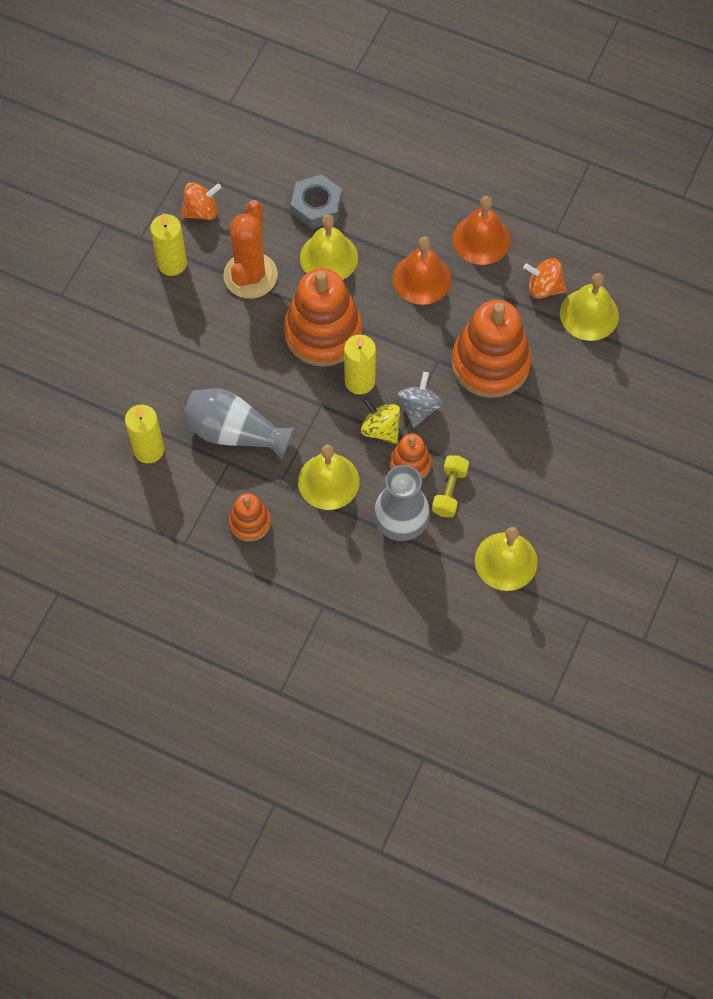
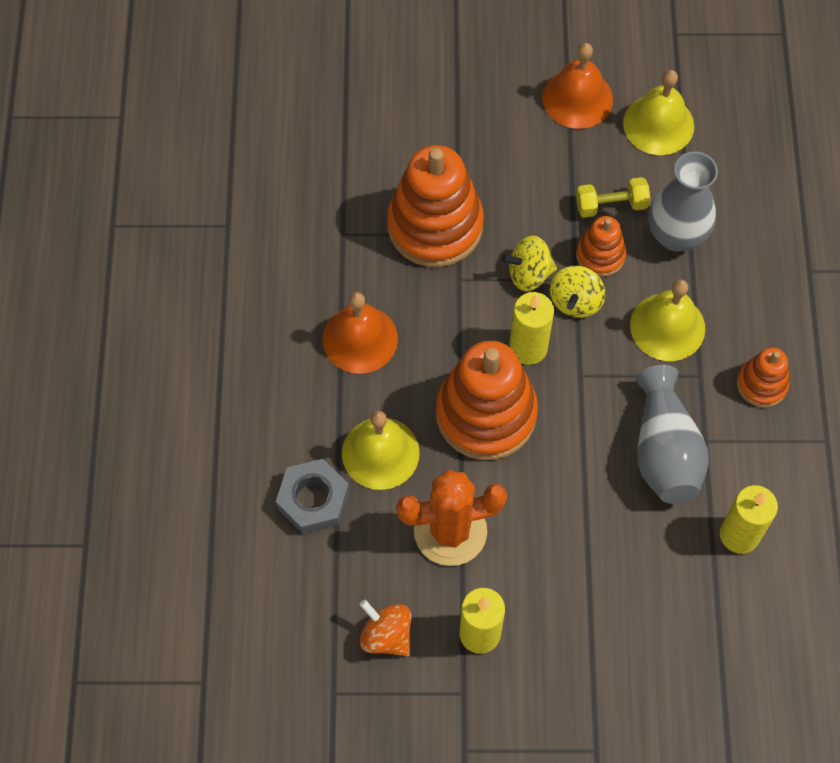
camera: 115 degrees left, 0 degrees up
(419, 408) = (529, 274): grey spinning top -> yellow spinning top
(481, 239) = (275, 297): orange bell -> orange bell (577, 98)
(544, 288) = (310, 209): orange spinning top -> none
(589, 314) = (322, 154): yellow bell -> none

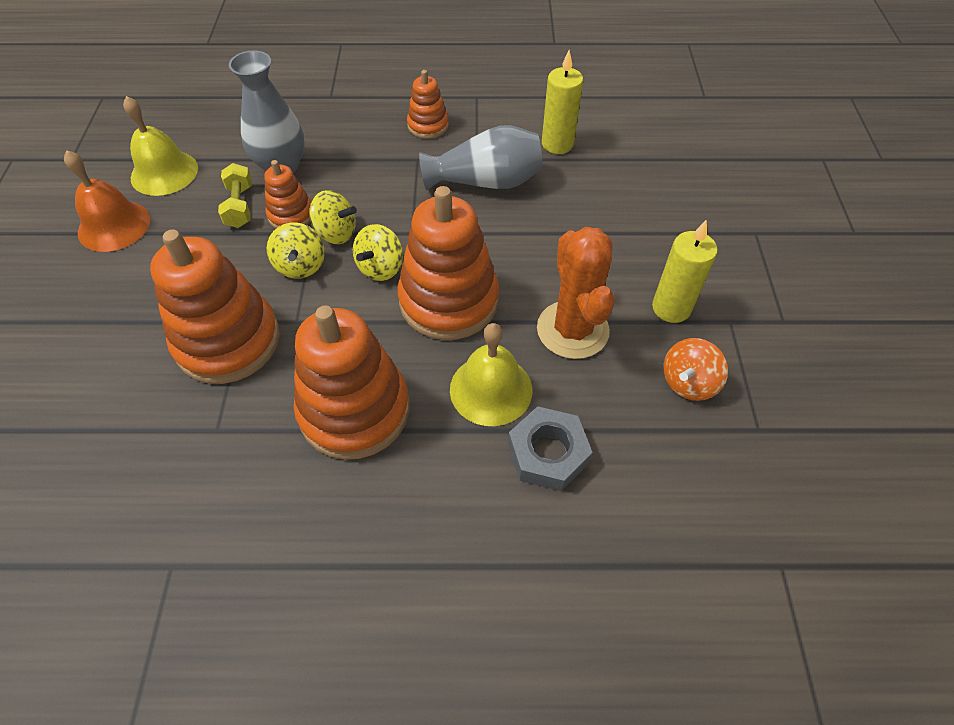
camera: 90 degrees left, 10 degrees down
(360, 339) = (354, 410): orange bell -> orange stacking toy
(528, 348) = (380, 268): yellow candle -> yellow spinning top
(667, 326) = (370, 175): yellow bell -> none

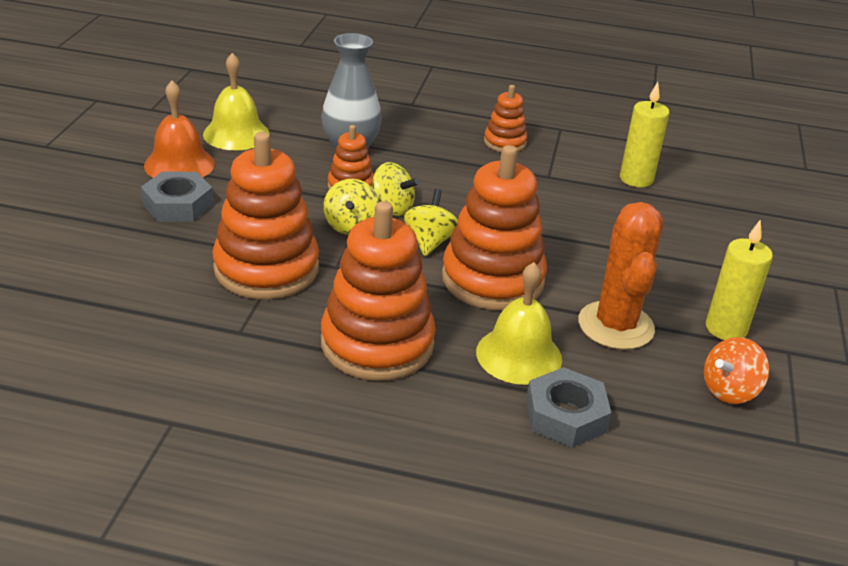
camera: 10 degrees right, 20 degrees down
(123, 279) = (178, 205): none -> grey nut
(240, 206) = (302, 171): yellow dumbbell -> none
(380, 268) = (430, 242): yellow spinning top -> yellow spinning top turned 150 degrees clockwise
(486, 182) = (554, 195): grey vase -> none

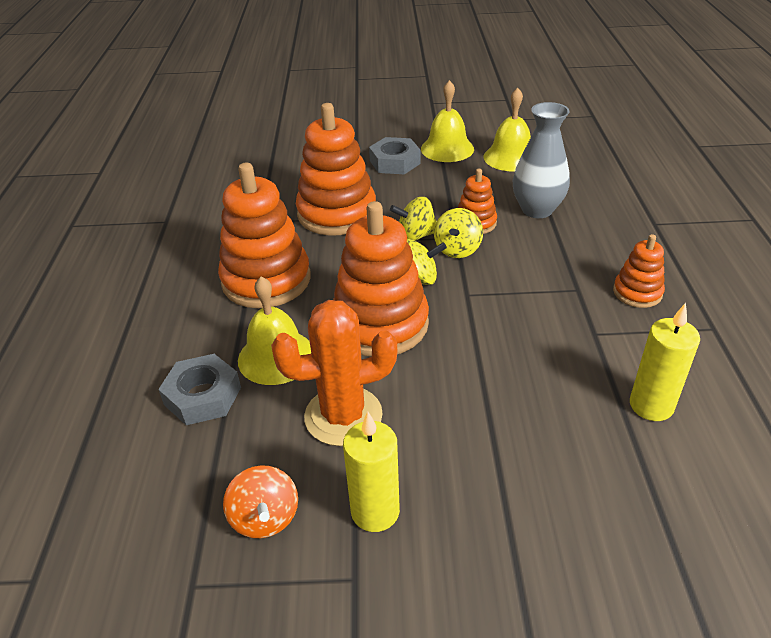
camera: 80 degrees right, 5 degrees up
(179, 164) = (447, 149): orange bell -> yellow bell
(729, 390) = (265, 518): orange spinning top -> orange spinning top turned 150 degrees counterclockwise

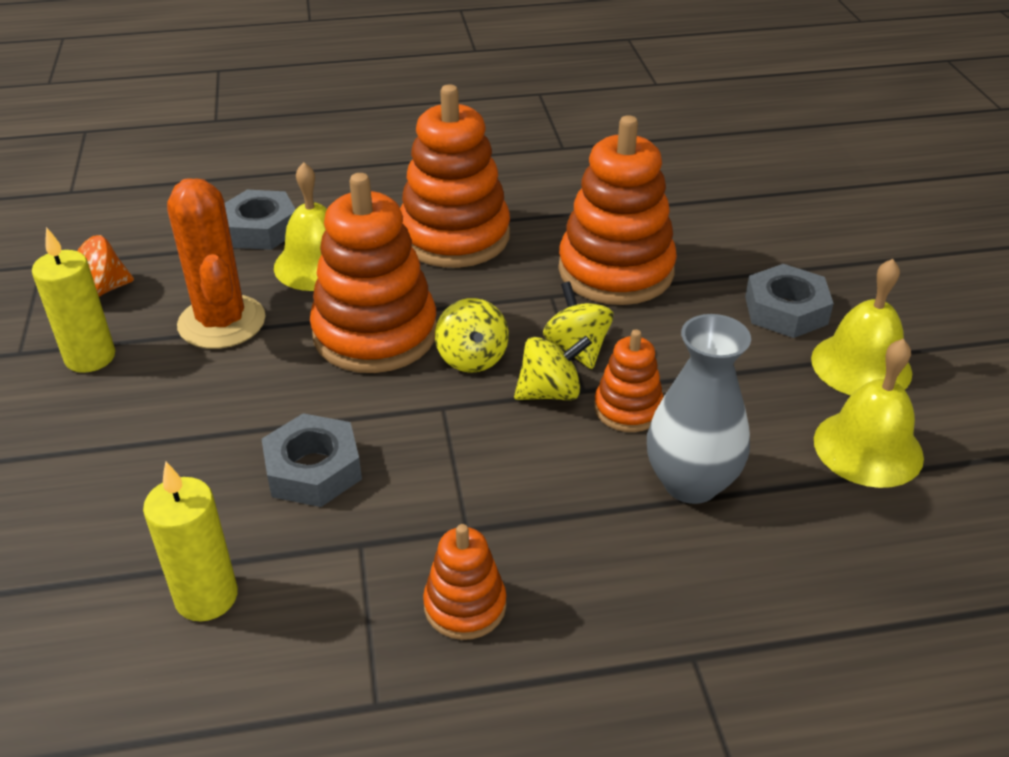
camera: 80 degrees right, 0 degrees up
(457, 249) = (550, 392): yellow spinning top -> yellow spinning top turned 150 degrees clockwise
(528, 355) = (313, 469): none -> grey nut

